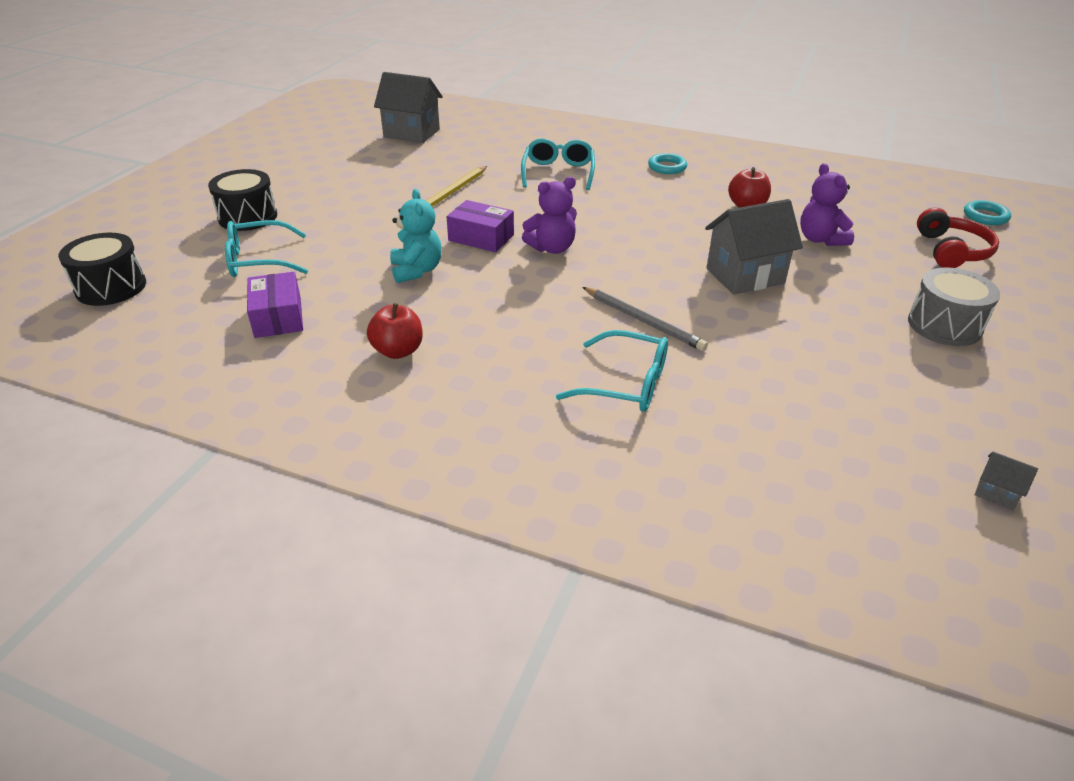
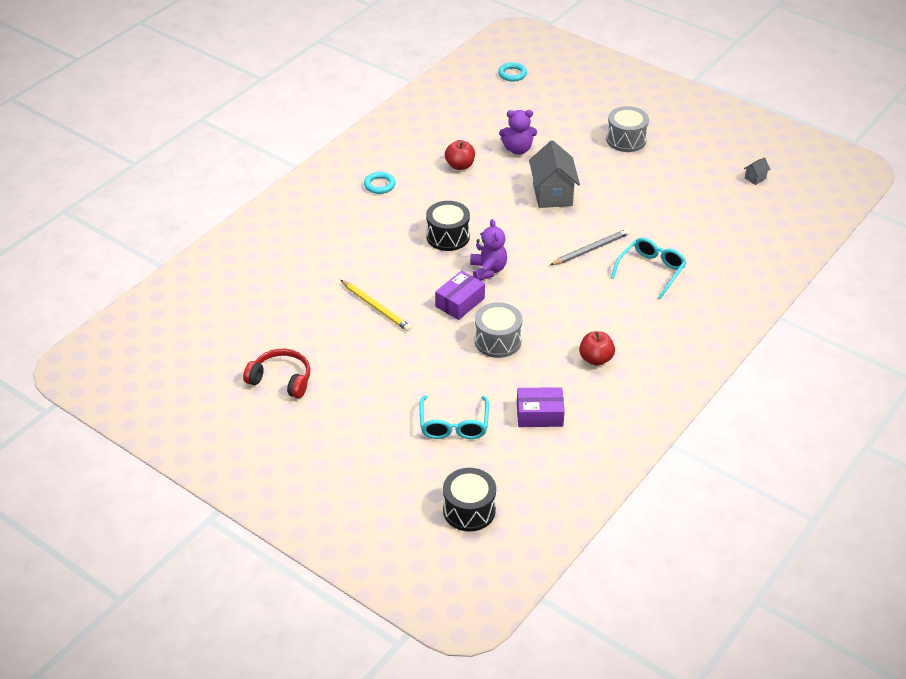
camera: 75 degrees left, 5 degrees up
(248, 217) = (374, 433): black drum -> black drum (448, 236)
(411, 133) = (236, 318): grey house -> none
(416, 270) = (497, 341): turquoise teddy bear -> grey drum
(558, 172) = (364, 243): turquoise glasses -> none
(951, 251) = (549, 105): red headphones -> red headphones (281, 380)

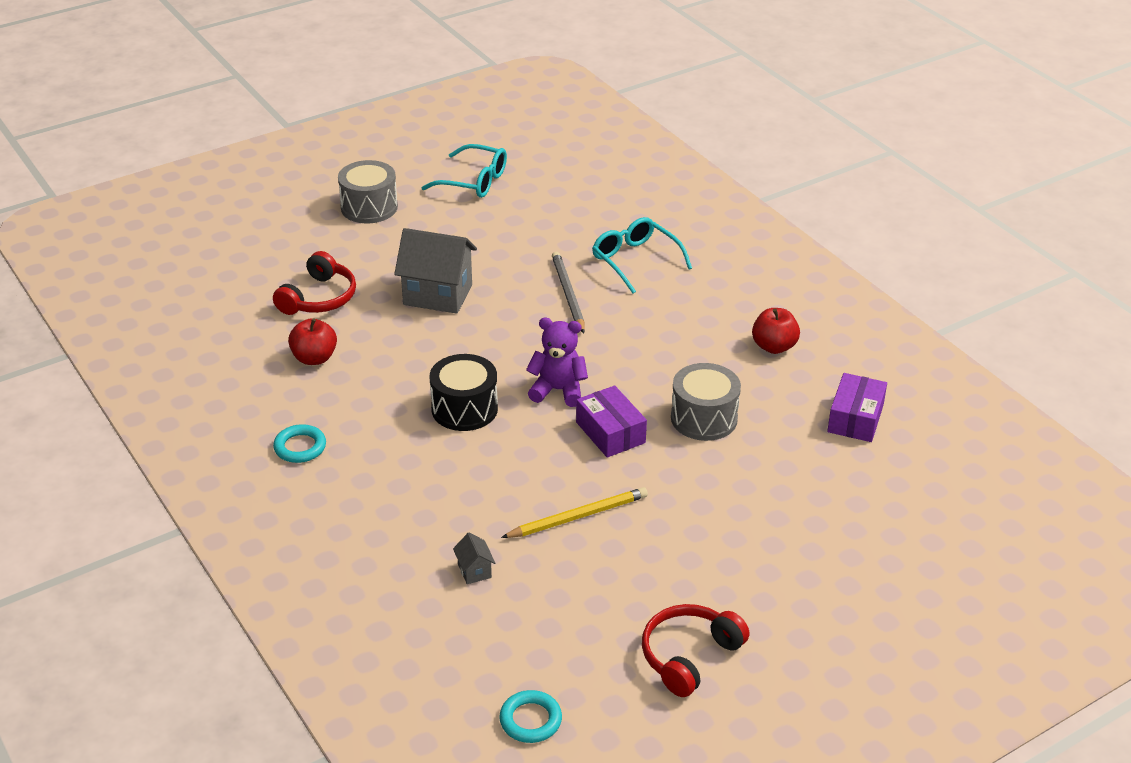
camera: 70 degrees left, 5 degrees down
(454, 425) = (849, 498): turquoise glasses -> turquoise glasses (474, 181)
(469, 510) = (1006, 523): black drum -> none
(512, 74) = (143, 258): turquoise ring -> turquoise ring (530, 720)
(518, 149) = (319, 298): purple teddy bear -> red headphones
(755, 178) = (513, 141): grey house -> grey house (474, 571)

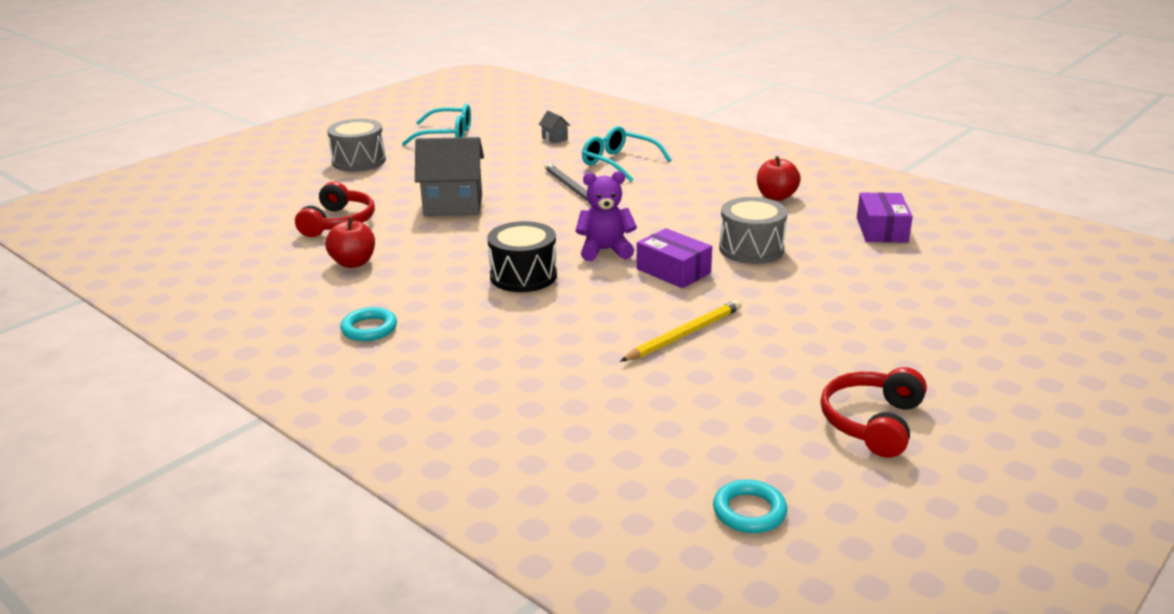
camera: 15 degrees left, 10 degrees down
(474, 571) = (607, 394): grey house -> grey house (554, 138)

